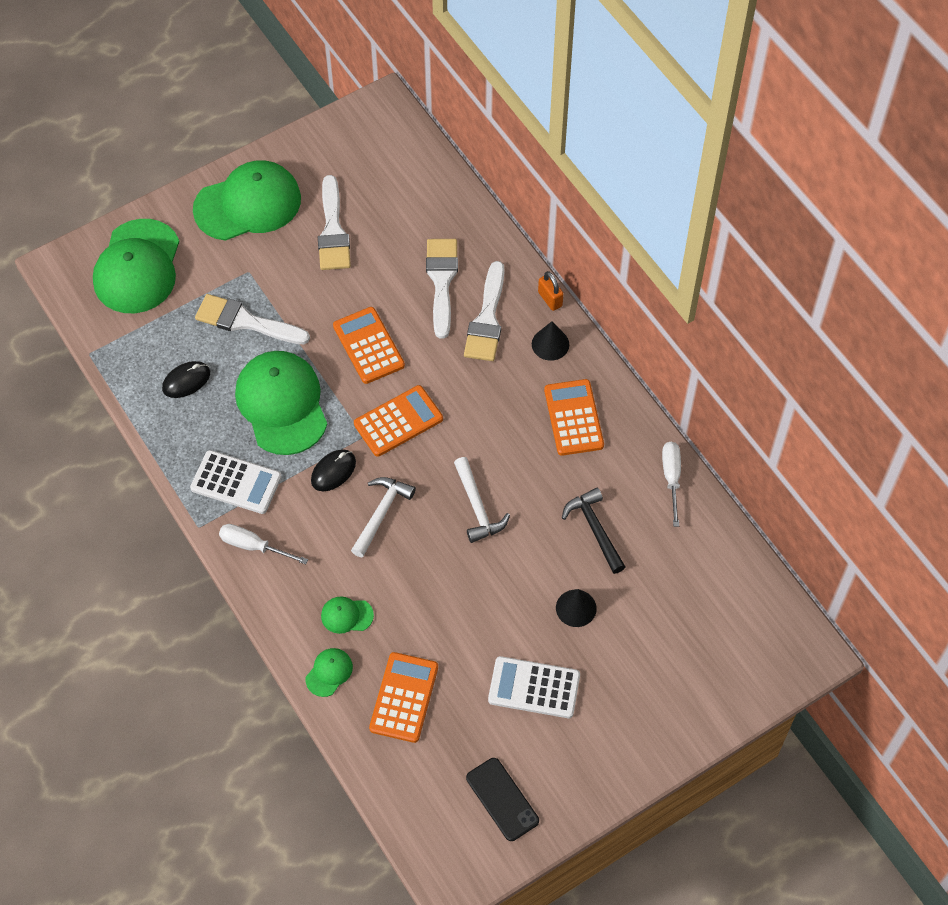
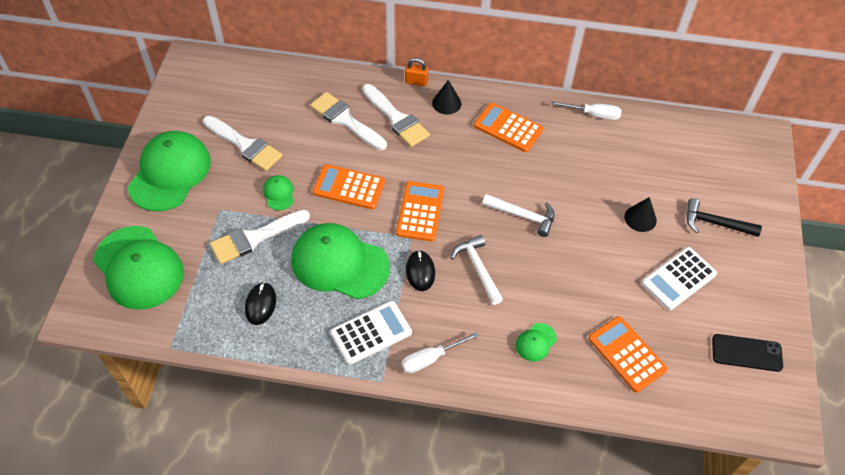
camera: 50 degrees left, 5 degrees down
(329, 672) = (570, 384): green cap -> green cap (279, 193)
(594, 529) = (594, 171): black hammer -> black hammer (715, 223)
(671, 478) = (593, 114): white screwdriver -> white screwdriver turned 150 degrees clockwise

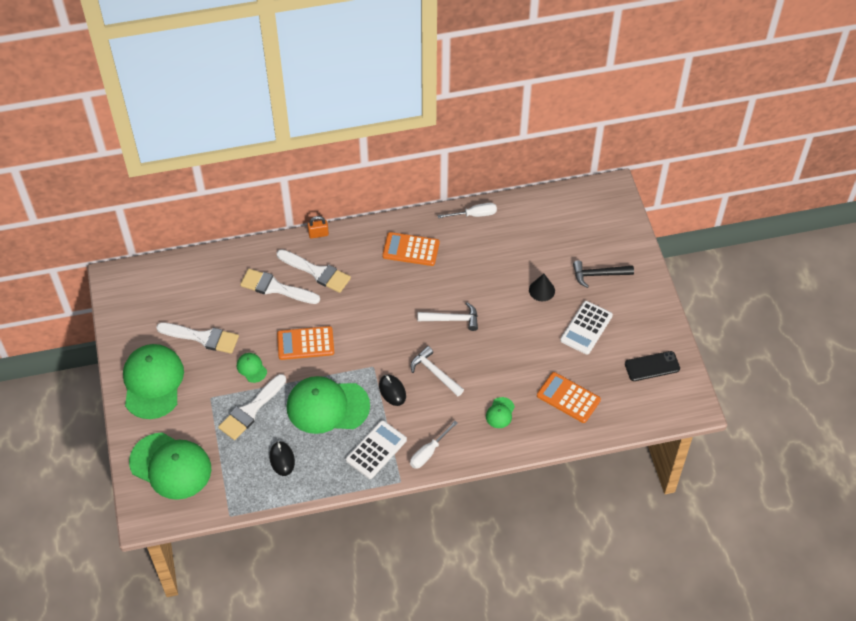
camera: 20 degrees left, 0 degrees up
(420, 211) = (371, 343): orange calculator -> none
(446, 103) = (352, 244): black cone -> none

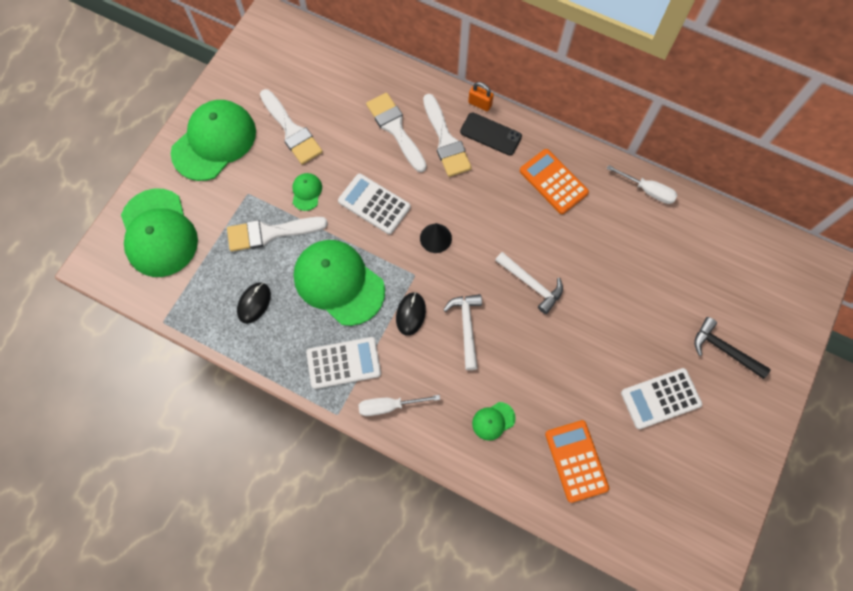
camera: 40 degrees right, 15 degrees up
(305, 343) = (374, 204): orange calculator -> white calculator
(542, 290) = (648, 321): black cone -> black cone (435, 238)
(652, 366) = (696, 497): black phone -> black phone (490, 134)

